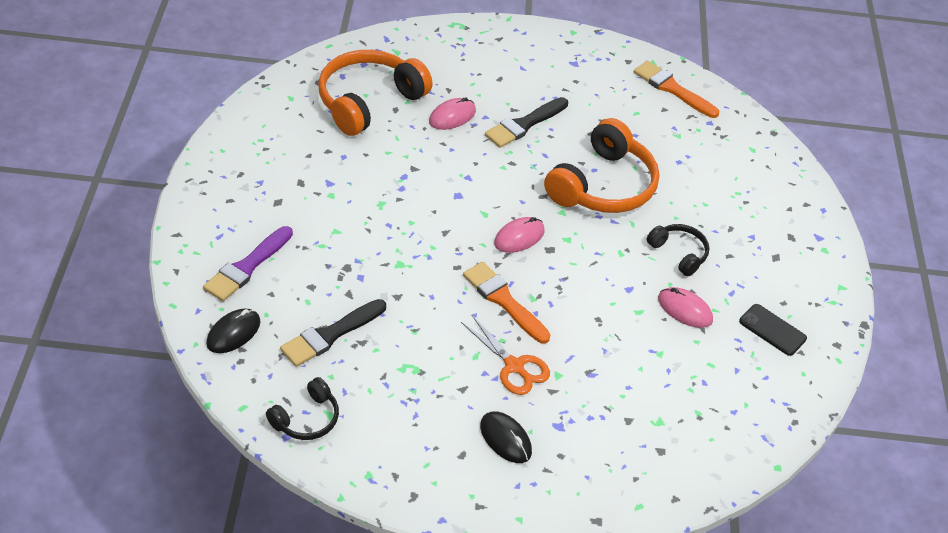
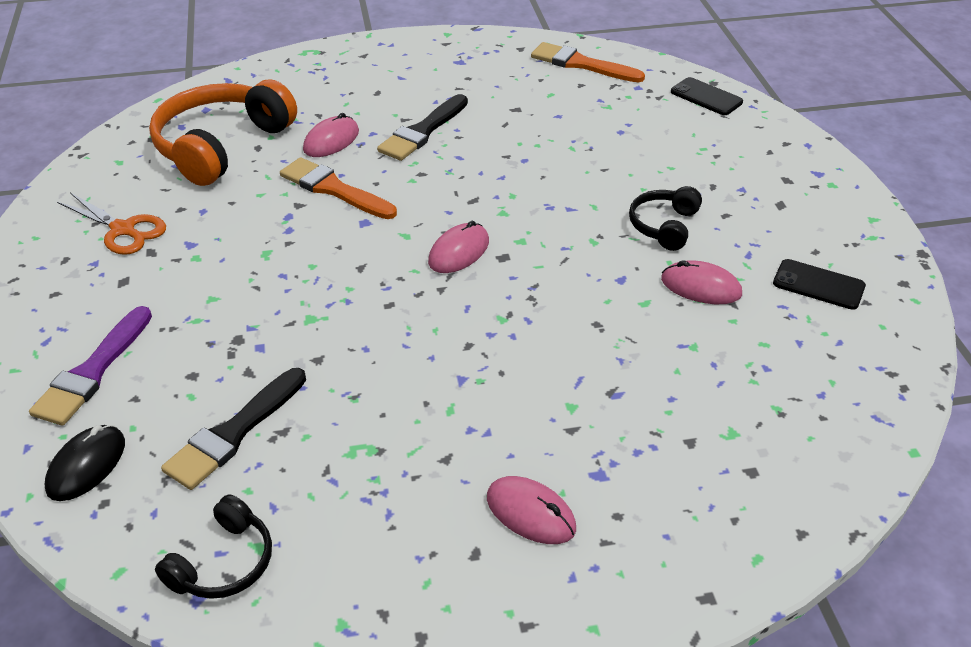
camera: 10 degrees left, 5 degrees down
(503, 300) = (464, 330): orange brush -> orange brush (333, 189)
(505, 439) = (530, 513): black mouse -> pink mouse
(514, 366) = (508, 410): orange scissors -> orange scissors (123, 230)
(603, 185) = (541, 174): orange headphones -> none
(678, 253) = (664, 226): black headphones -> black headphones turned 105 degrees counterclockwise
(761, 145) = (706, 97): none -> black phone

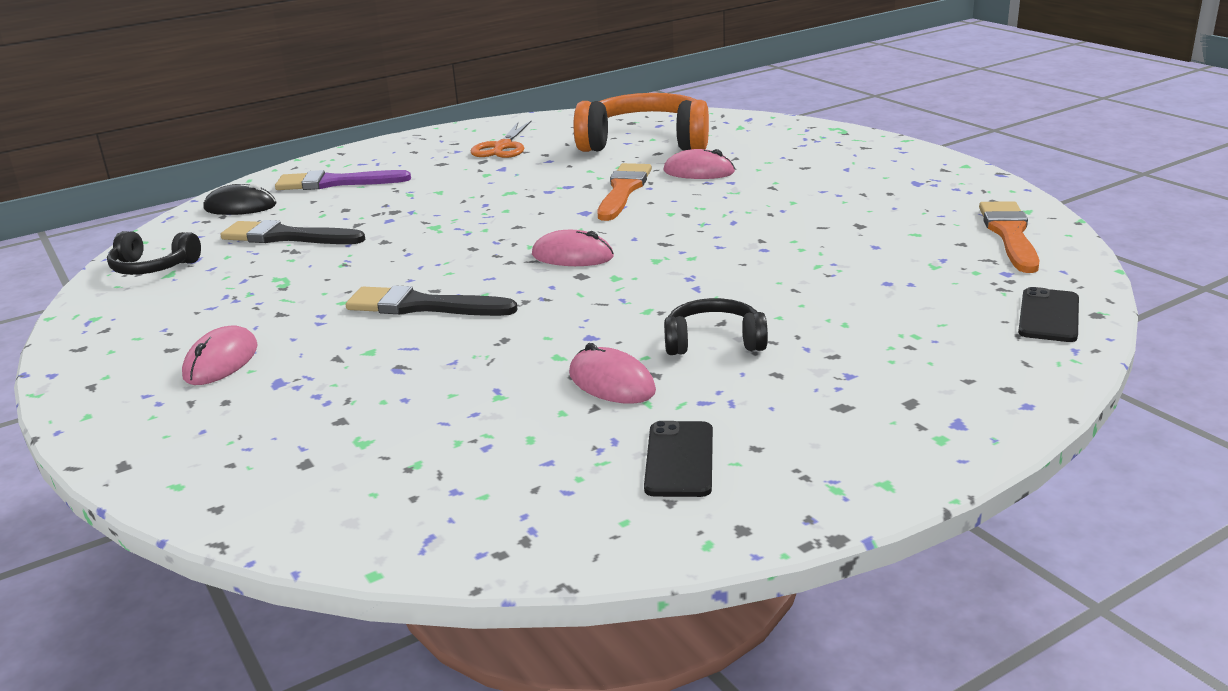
camera: 70 degrees right, 15 degrees down
(422, 131) = (759, 198): black brush -> black brush (422, 306)
(701, 287) = (611, 382): pink mouse -> pink mouse turned 45 degrees counterclockwise

